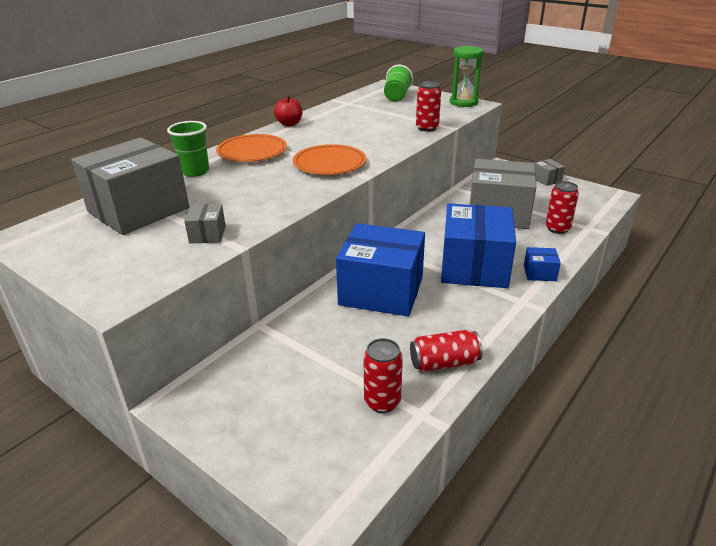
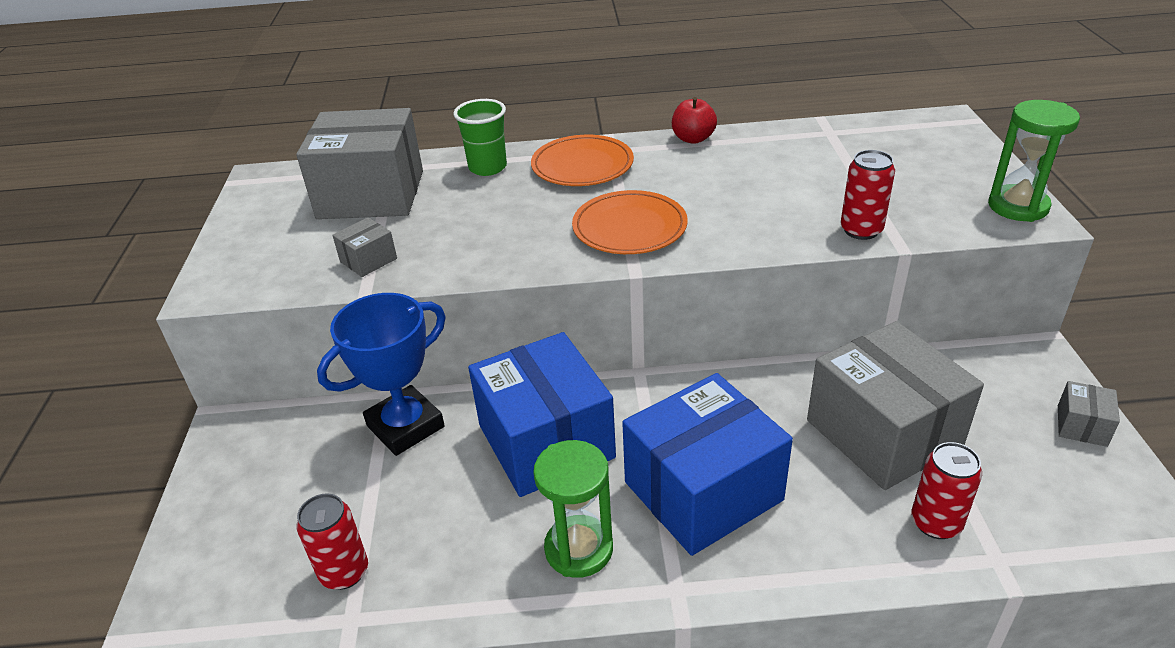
camera: 50 degrees right, 5 degrees up
(298, 330) = (405, 426): none -> blue trophy
(397, 96) = (925, 148): green cup -> none
(444, 363) = (460, 585): red can -> none
(466, 315) = (579, 549): none -> green hourglass
(539, 273) = (774, 570): blue box -> none

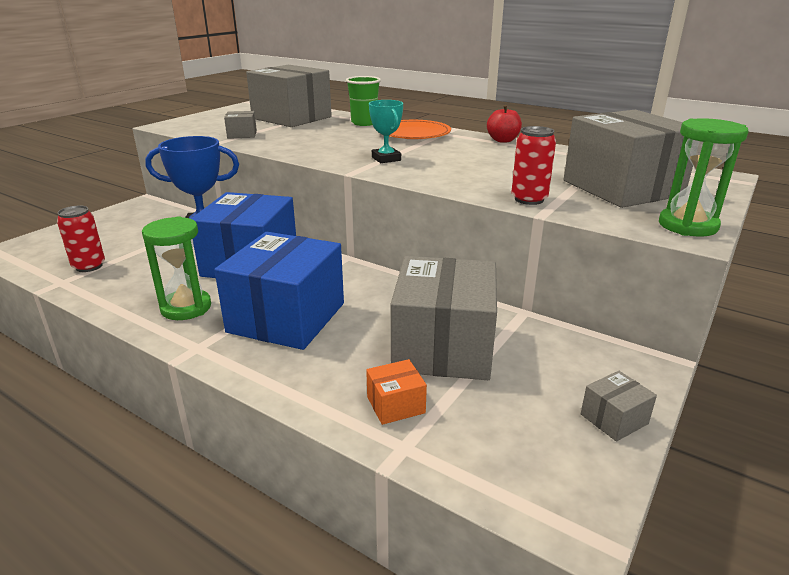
camera: 35 degrees right, 10 degrees down
(629, 227) = (386, 159): orange plate -> turquoise trophy
(703, 491) = (286, 317): blue box -> blue box turned 75 degrees counterclockwise
(904, 174) = (622, 188): none -> grey box
(936, 523) = (395, 405): red can -> orange box

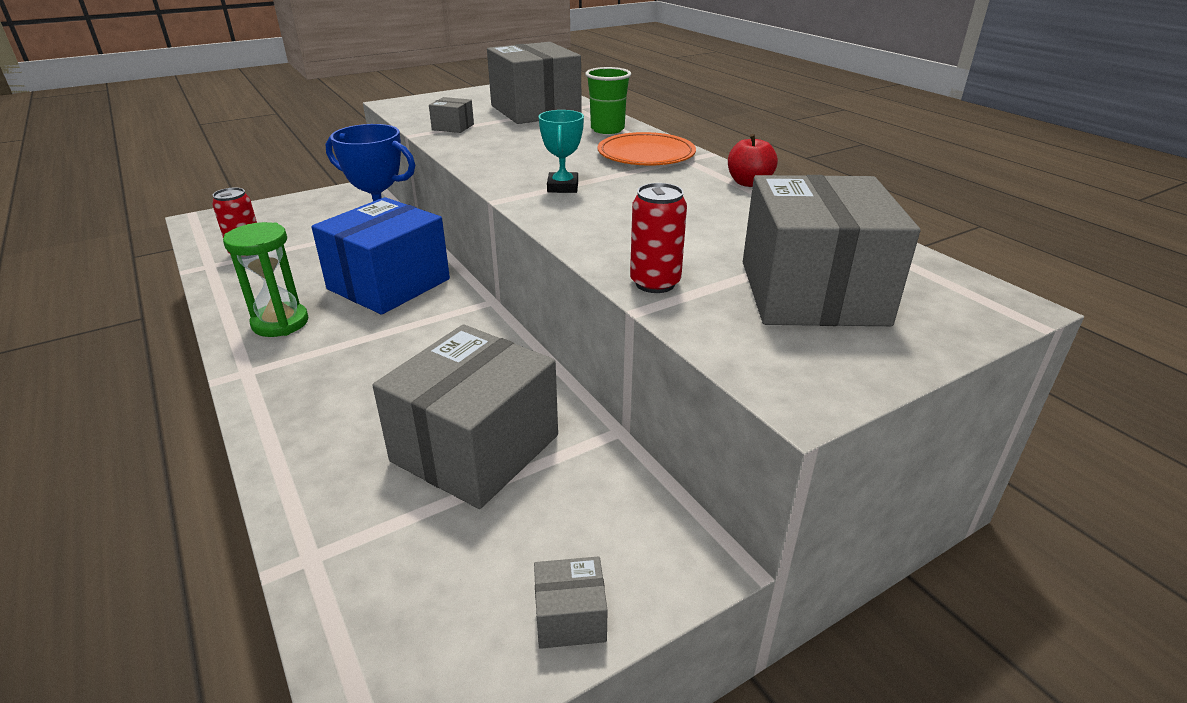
camera: 25 degrees right, 5 degrees up
(286, 317) = (357, 361): blue box -> none
(395, 405) = (353, 503): orange box -> none
(687, 226) = (822, 378): green hourglass -> none

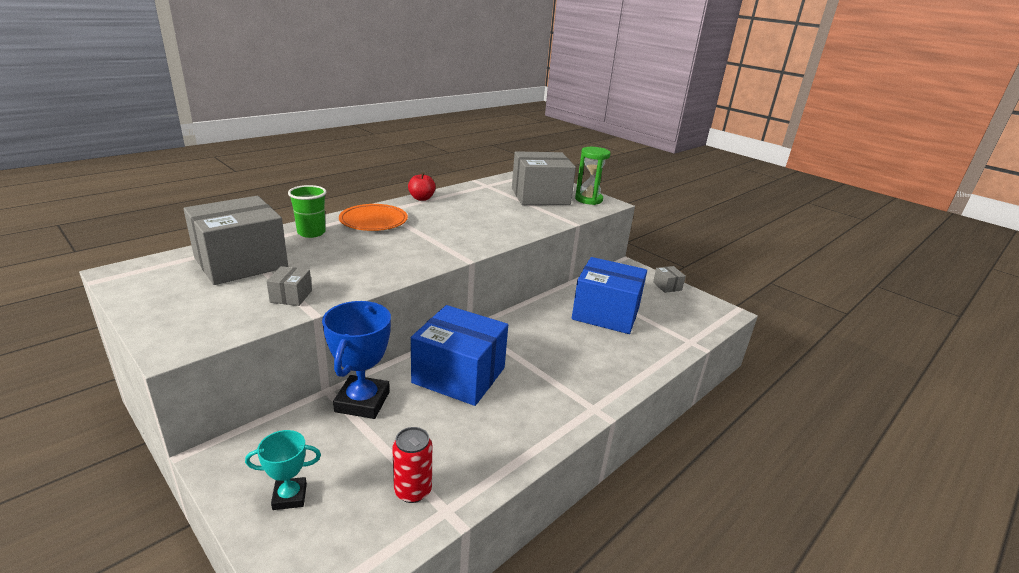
camera: 105 degrees left, 5 degrees down
(280, 323) = (532, 414): green hourglass -> green hourglass (588, 199)
(475, 448) = (606, 313): grey box -> blue box
(563, 187) = (440, 243): turquoise trophy -> turquoise trophy (289, 496)
(655, 283) = (550, 220): red can -> none

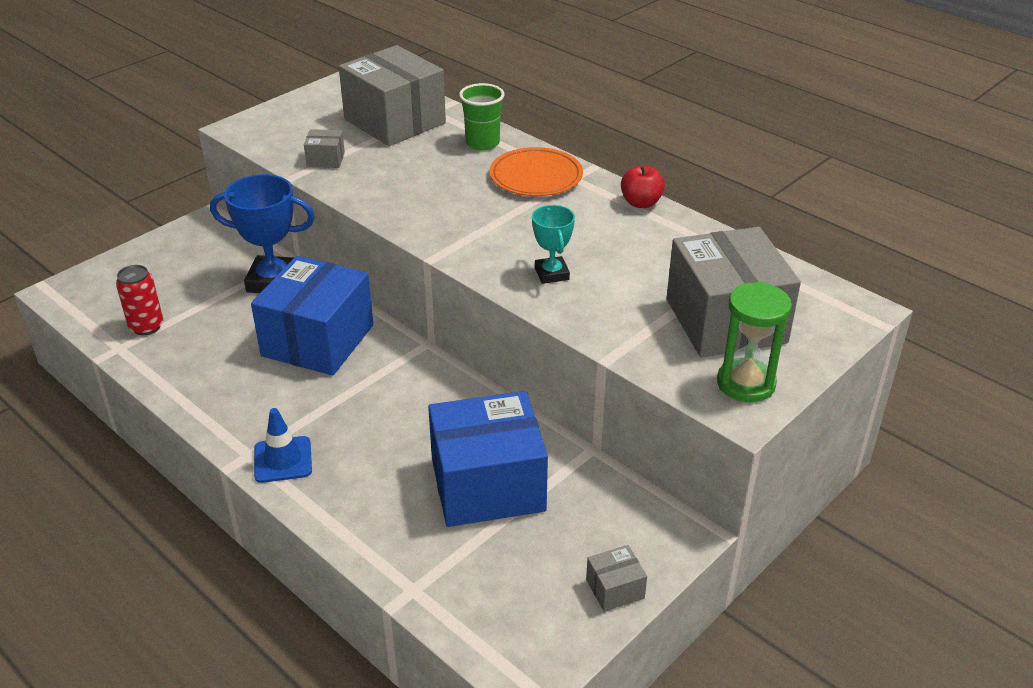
camera: 90 degrees right, 10 degrees up
(289, 496) = (155, 264): turquoise trophy -> turquoise trophy (551, 274)
(597, 391) = (283, 460): none -> blue traffic cone
(606, 313) = (487, 485): blue box -> blue box turned 60 degrees clockwise

